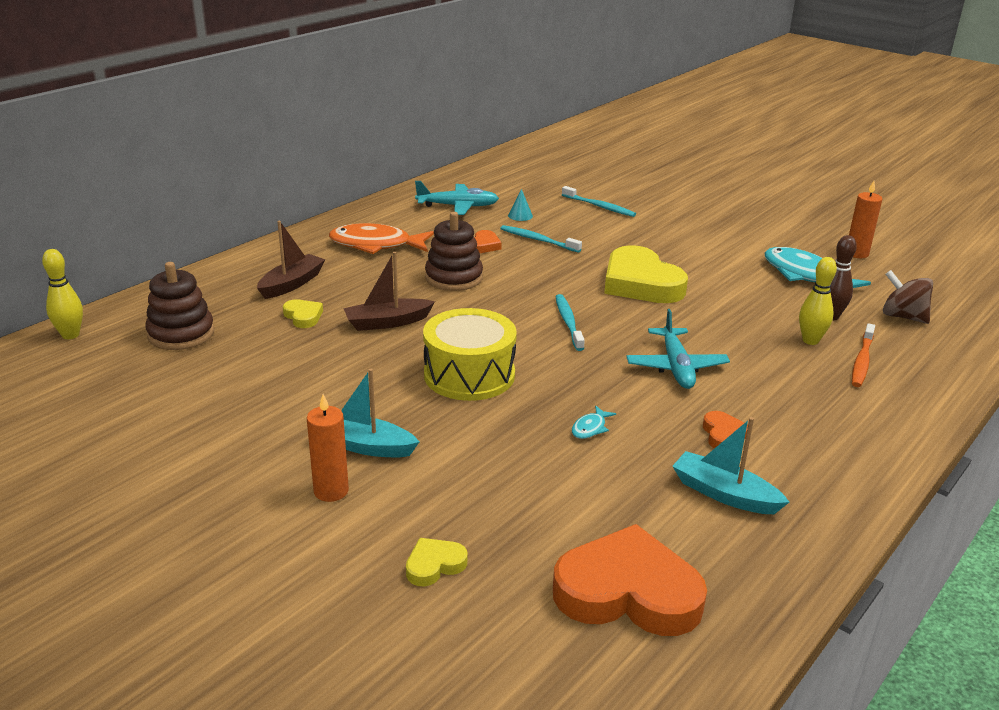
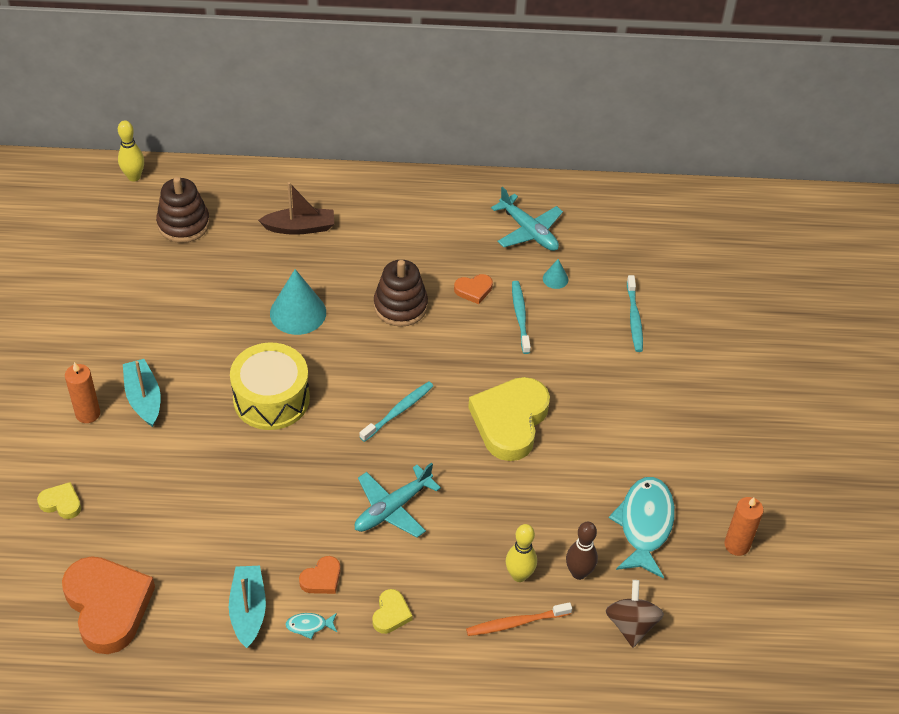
camera: 50 degrees right, 20 degrees up
(303, 316) = (263, 265): yellow heart -> yellow heart (391, 614)
(376, 245) = (406, 229): orange fish -> none
(387, 322) = (298, 312): brown boat -> turquoise cone
(590, 428) = (264, 500): turquoise fish -> turquoise fish (309, 626)

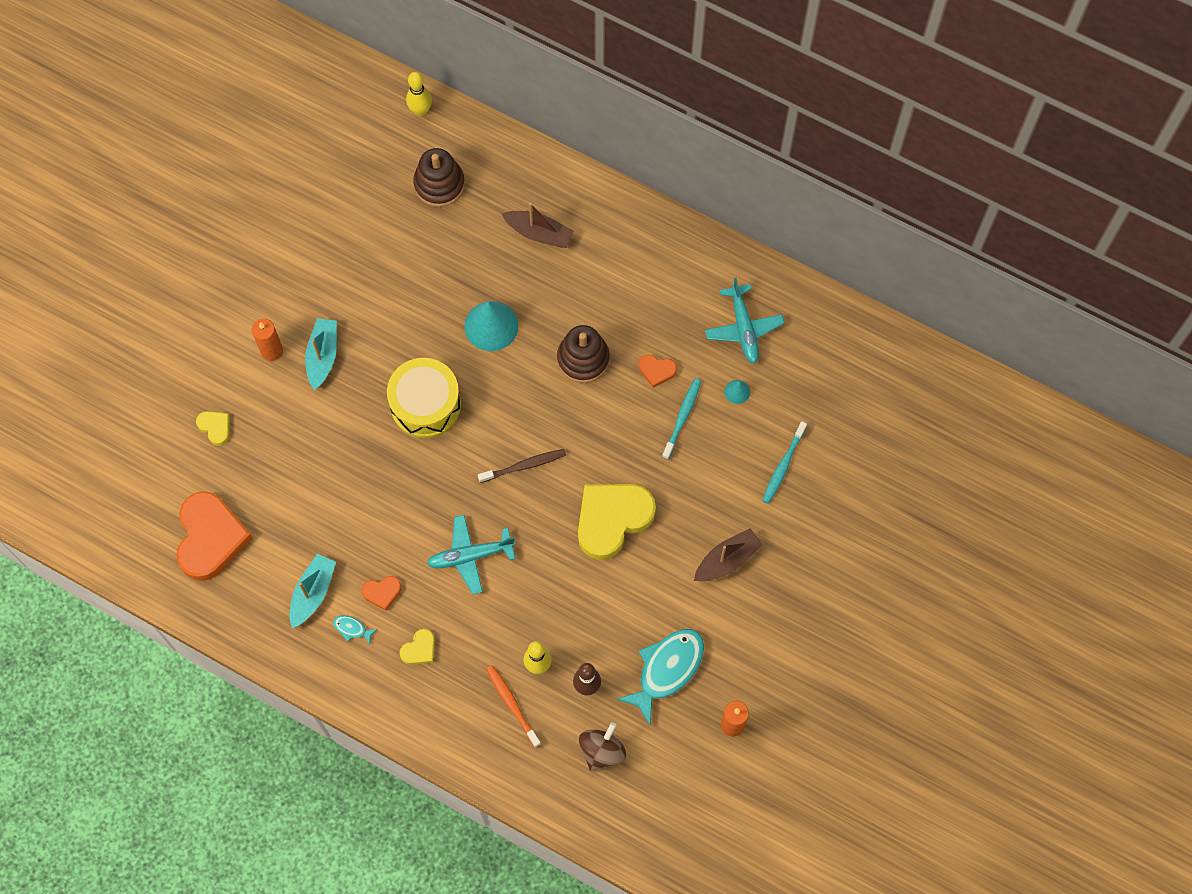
camera: 30 degrees right, 20 degrees up
(398, 411) = (524, 466): turquoise toothbrush -> brown toothbrush
(516, 623) = (512, 705): orange toothbrush -> orange toothbrush turned 45 degrees clockwise
(636, 410) = (727, 560): none -> brown boat

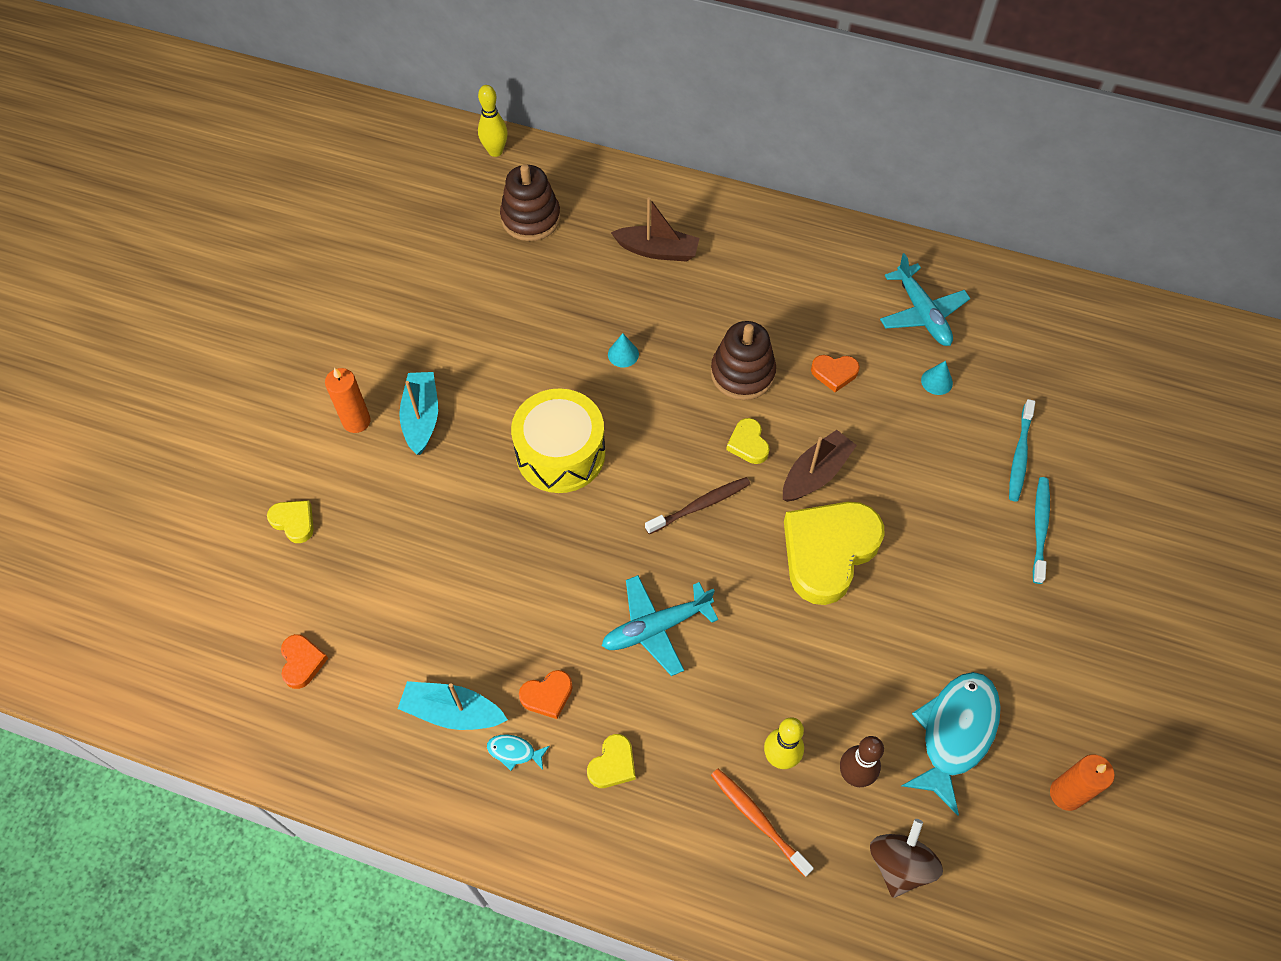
camera: 10 degrees left, 10 degrees down
(210, 538) = (302, 662): orange heart -> orange heart, size x0.45
(313, 593) = (452, 712): turquoise boat -> turquoise boat turned 90 degrees counterclockwise
(491, 326) = (623, 354): turquoise cone -> turquoise cone, size x0.47
(573, 421) = (748, 444): none -> yellow heart
(682, 418) = (880, 420): turquoise toothbrush -> turquoise toothbrush (1040, 528)
(727, 560) = (988, 577): brown boat -> brown boat (815, 473)

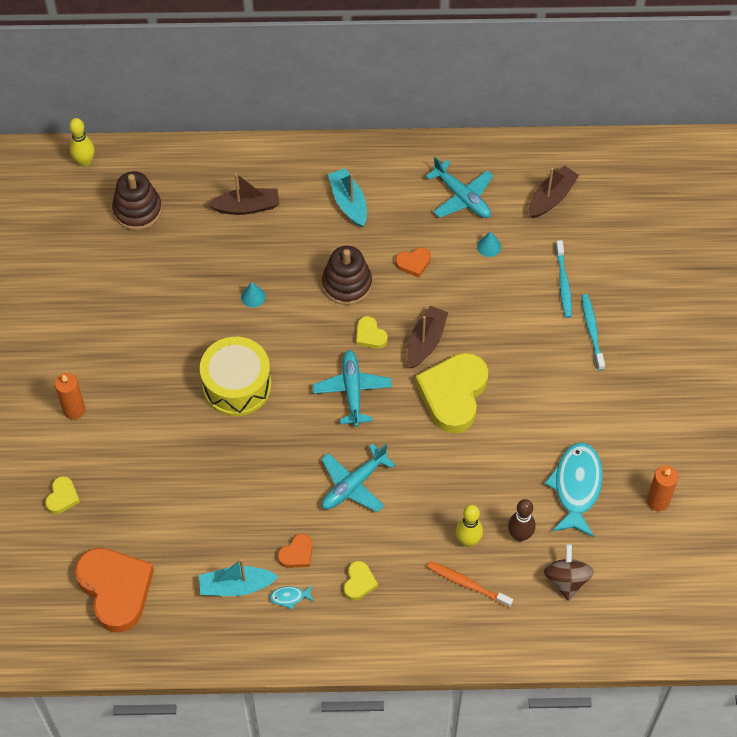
camera: 20 degrees left, 0 degrees up
(294, 522) = (62, 497): yellow heart -> yellow heart turned 90 degrees clockwise
(302, 662) = (115, 589): orange heart -> orange heart, size x2.23
(421, 417) = (122, 392): turquoise boat -> turquoise boat (348, 202)
(700, 506) = (352, 391): brown toothbrush -> turquoise plane
(1036, 346) = (551, 197): none -> brown boat

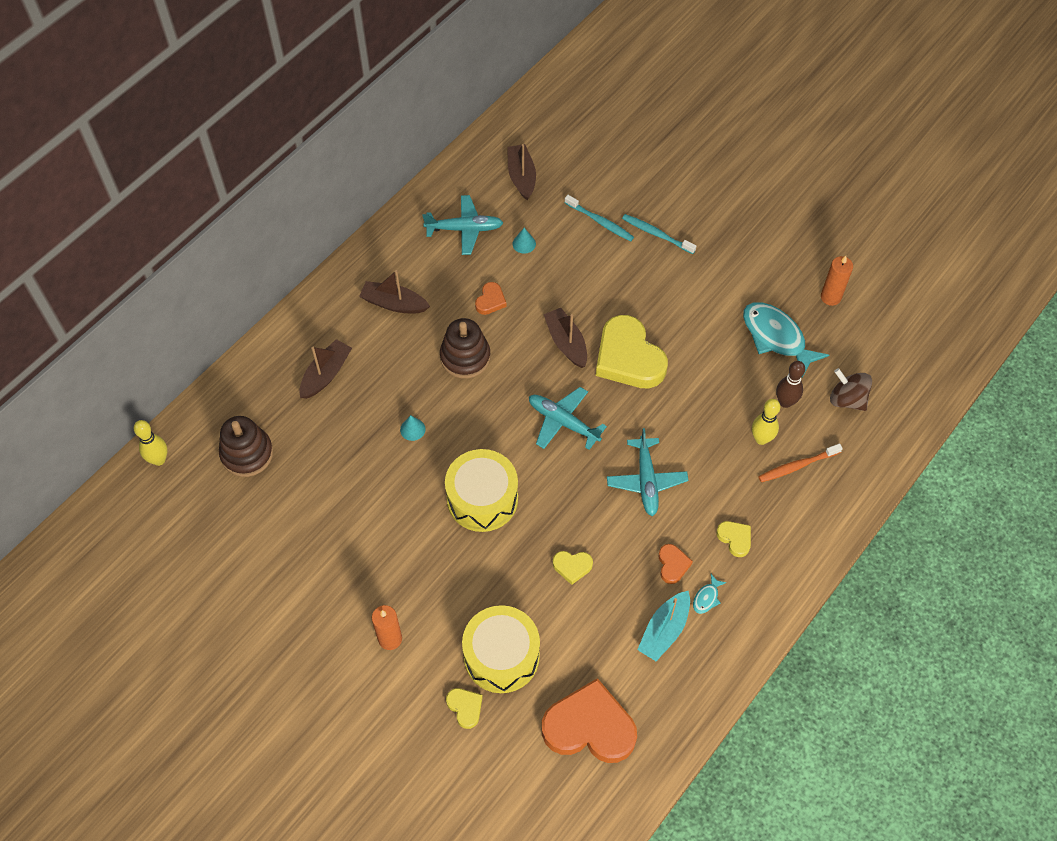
camera: 50 degrees left, 0 degrees up
(122, 491) = (501, 656): none -> yellow drum
(348, 202) = (394, 303): turquoise boat -> brown boat
(370, 335) = (525, 375): yellow heart -> yellow heart (572, 566)

